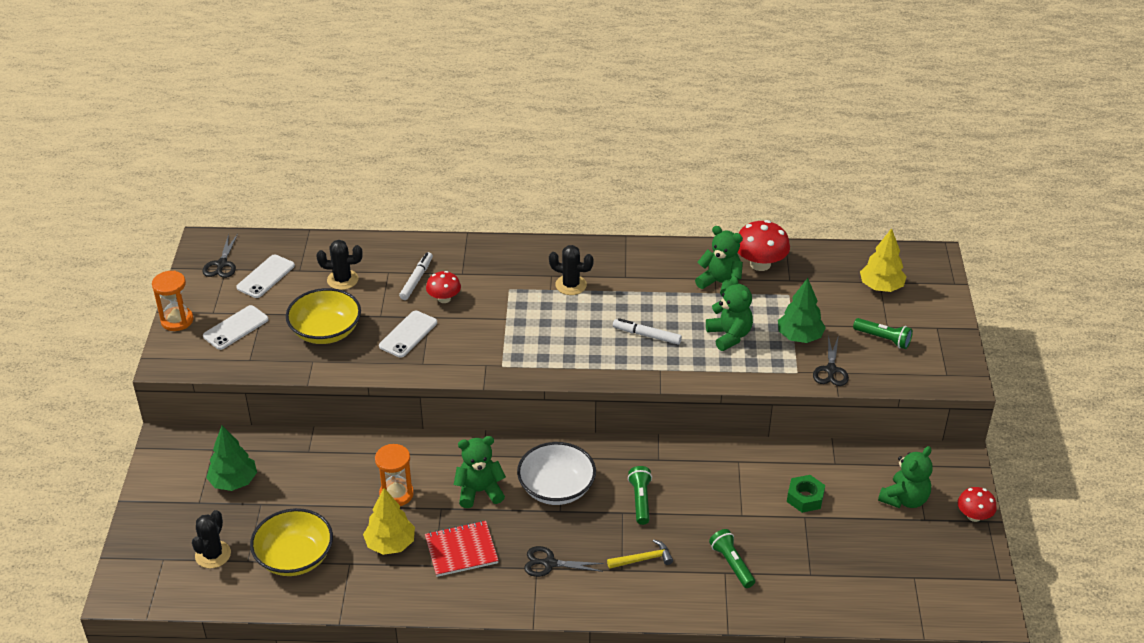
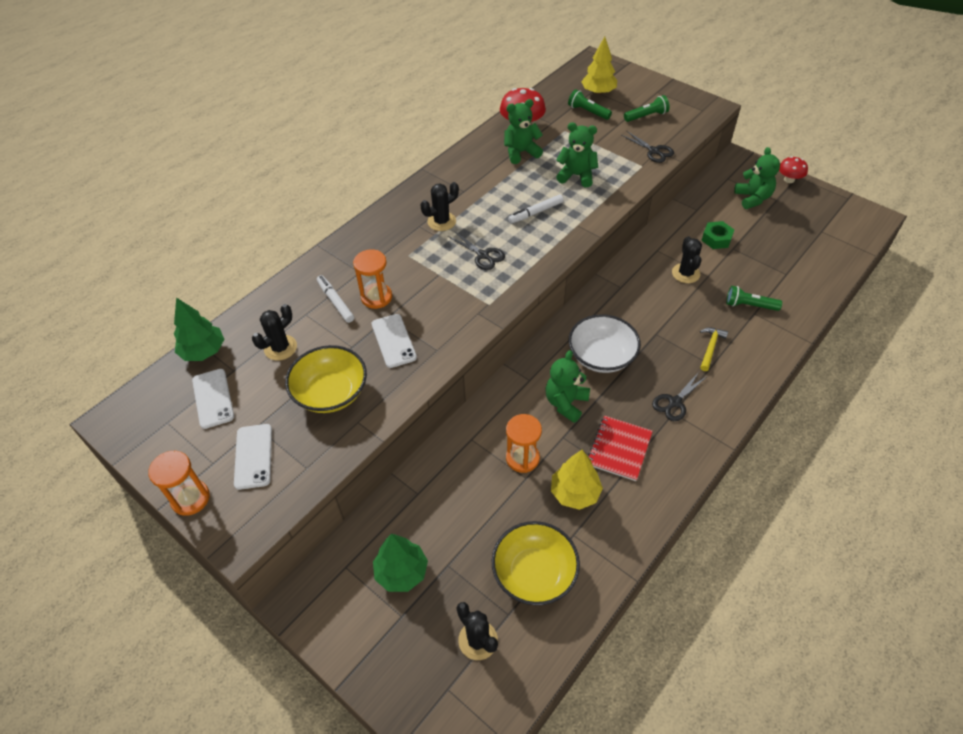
camera: 50 degrees left, 10 degrees up
(222, 264) = (157, 422): black scissors -> black scissors (483, 255)
(444, 298) = (376, 297): red mushroom -> orange hourglass
(640, 500) = (652, 318): green flashlight -> green flashlight (588, 112)
(727, 497) = (685, 273): none -> black cactus
(799, 337) = (609, 147): green tree -> green tree (203, 351)

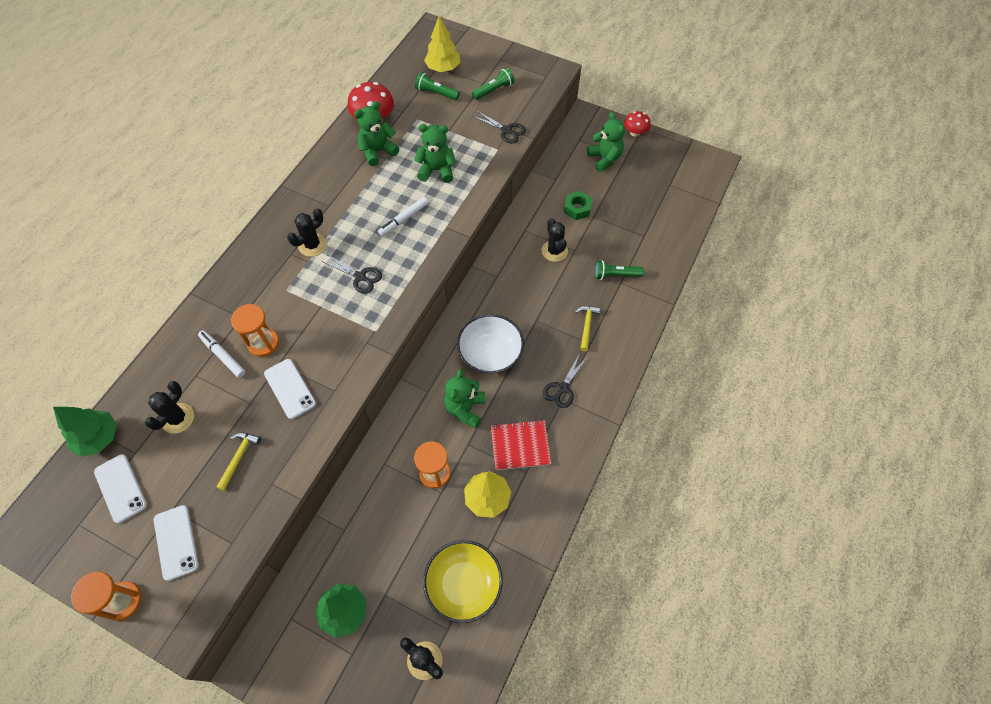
camera: 15 degrees left, 10 degrees up
(331, 393) = (239, 458): yellow bowl -> yellow hammer
(619, 449) = (520, 446): red notebook -> red notebook turned 75 degrees clockwise

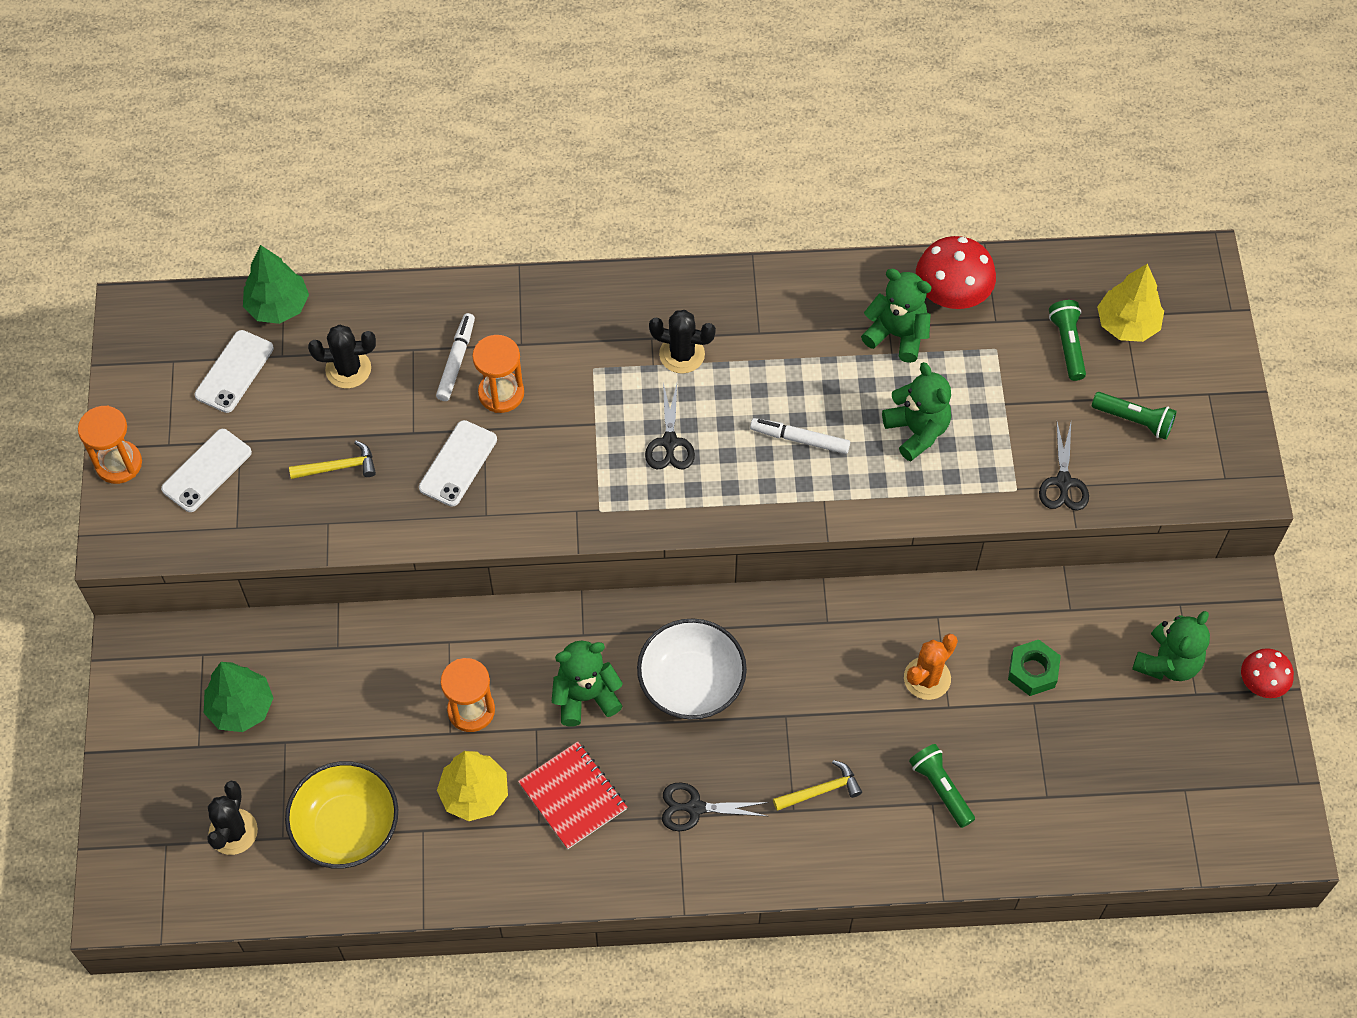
camera: 60 degrees right, 0 degrees up
(554, 251) = (927, 678): black cactus -> orange cactus

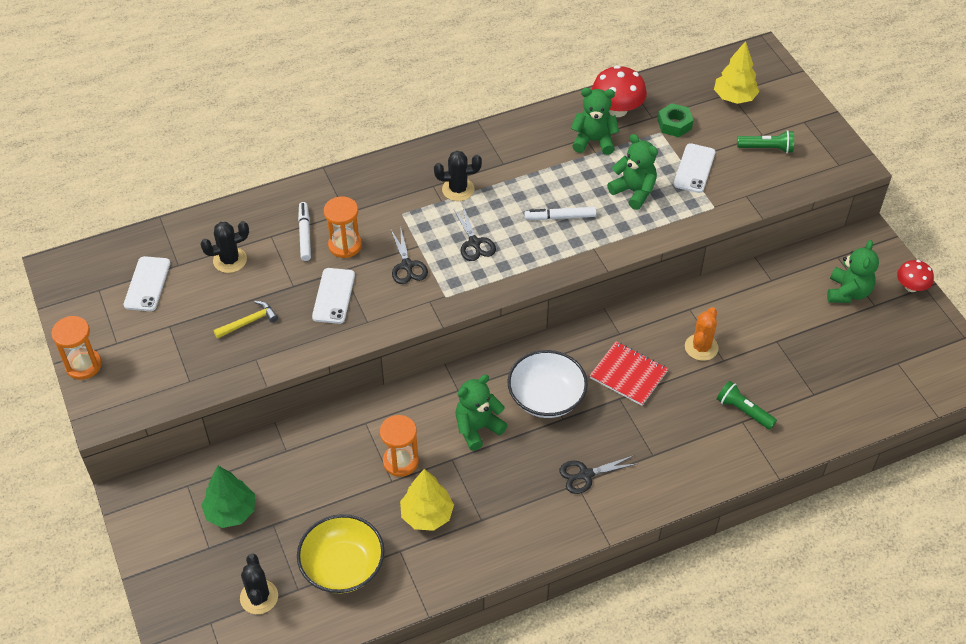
camera: 20 degrees left, 10 degrees down
(207, 471) = (152, 351): white phone -> white phone (694, 168)
(278, 306) = (162, 236): green tree -> none
(573, 796) = (497, 494): red notebook -> red notebook (628, 375)
(820, 790) = (665, 437): yellow hammer -> none
(1033, 671) = (766, 323): green nut -> green nut (674, 124)
(1063, 482) = (741, 194): black scissors -> black scissors (407, 265)
(1067, 344) = (703, 118): green flashlight -> none

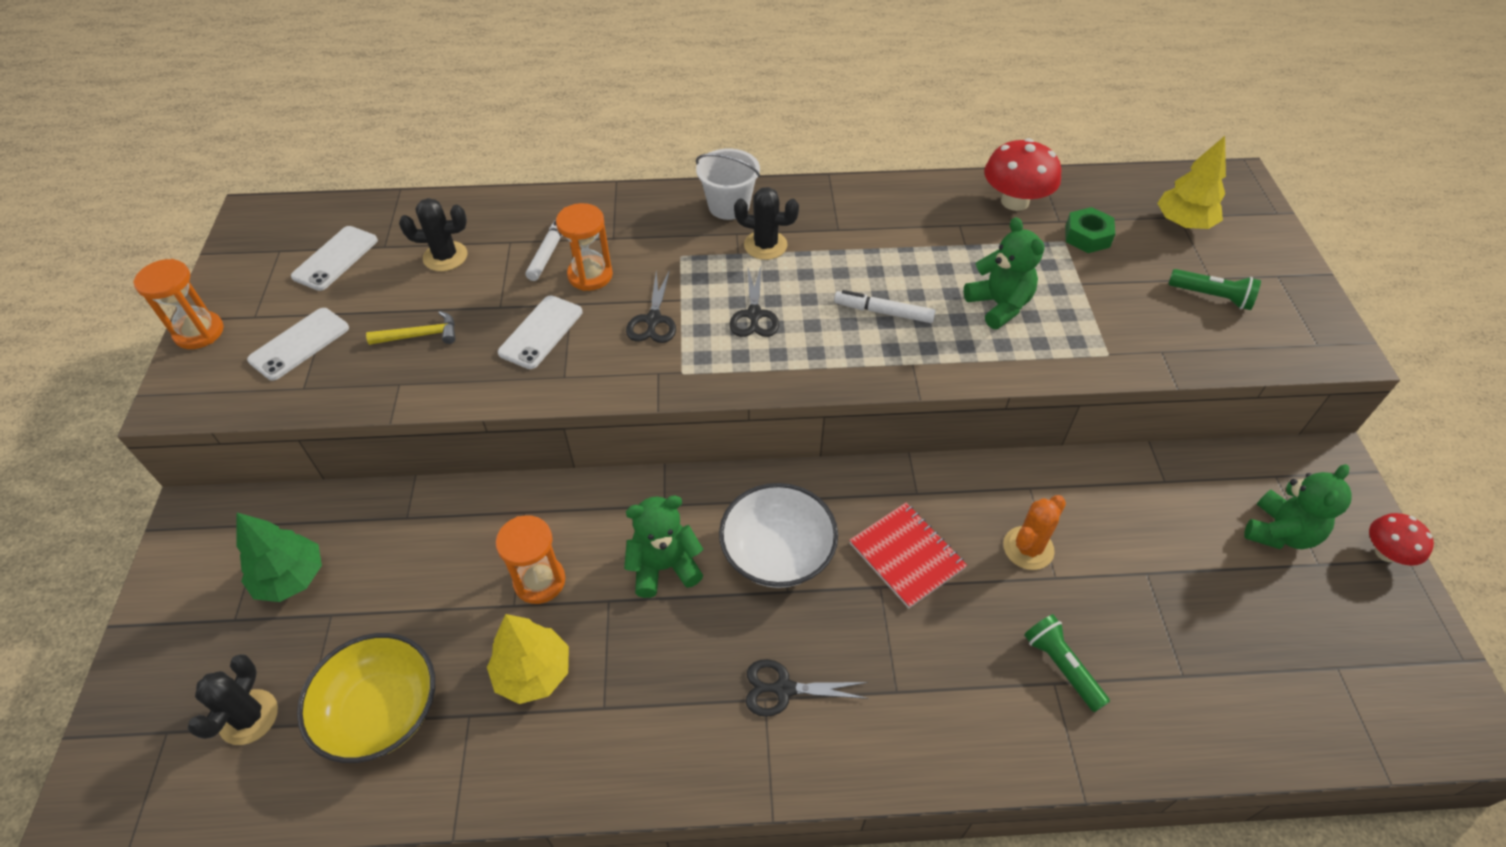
camera: 20 degrees right, 0 degrees up
(417, 166) = (729, 206): none -> white bucket
(593, 141) = (968, 231): green teddy bear -> none
(694, 168) = (1096, 297): white phone -> white phone (299, 344)

